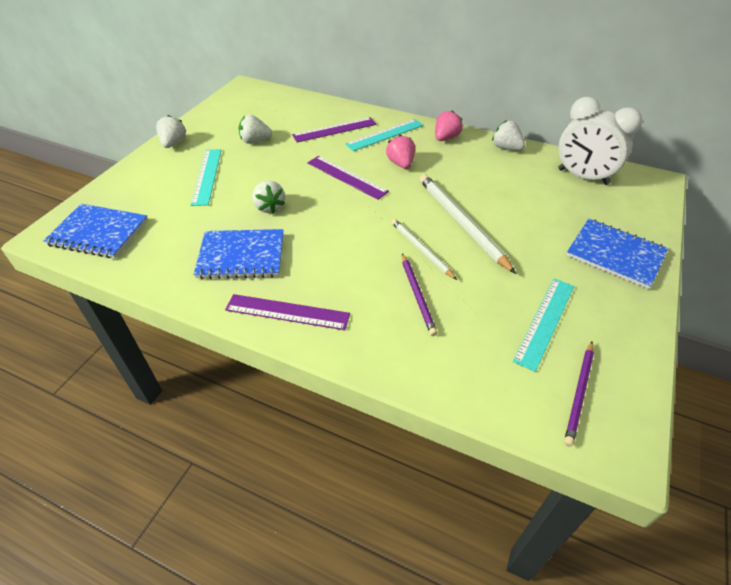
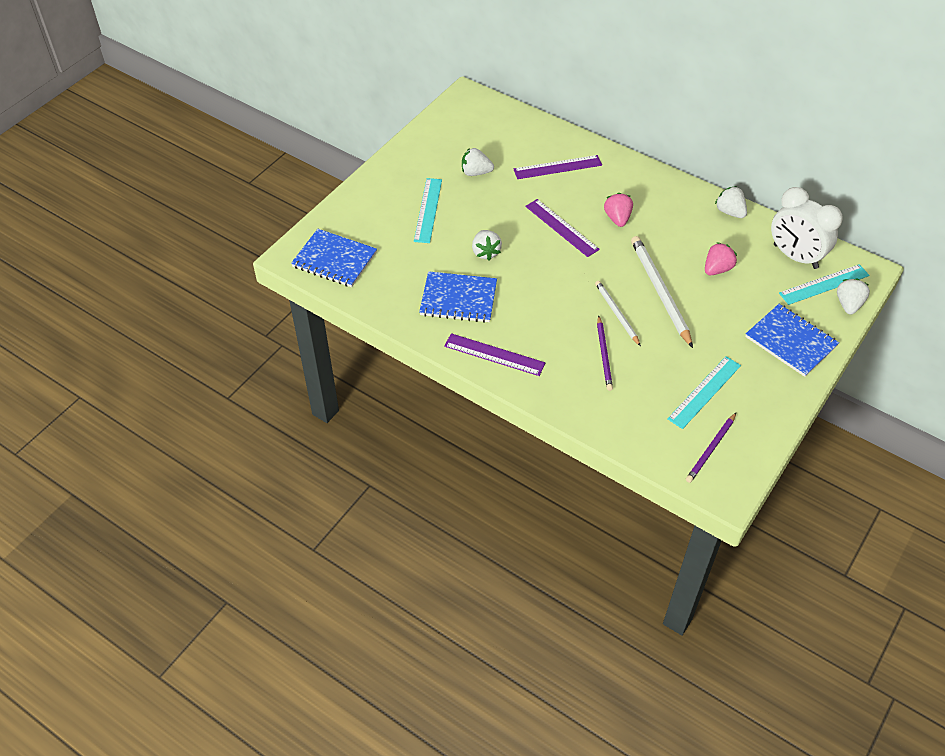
camera: 10 degrees right, 5 degrees up
(173, 143) = (395, 166): white strawberry -> white strawberry (848, 304)
(385, 134) = (608, 180): turquoise ruler -> turquoise ruler (824, 284)
(446, 138) = (670, 192): pink strawberry -> pink strawberry (717, 269)

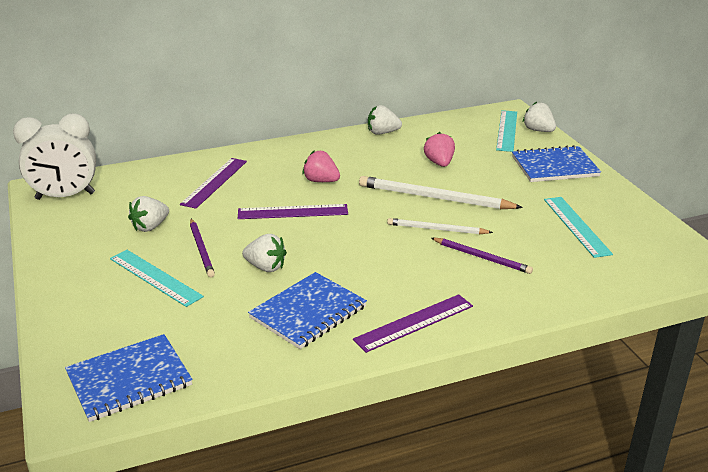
camera: 55 degrees left, 20 degrees down
(711, 449) = (648, 250): purple pencil -> purple pencil (201, 249)
(795, 256) = (464, 129): white clock -> white clock (65, 196)

